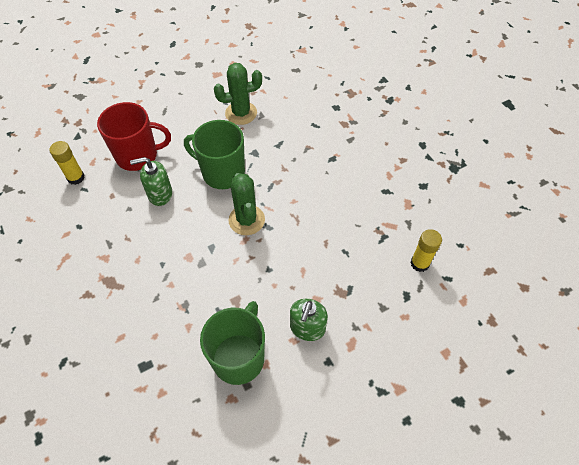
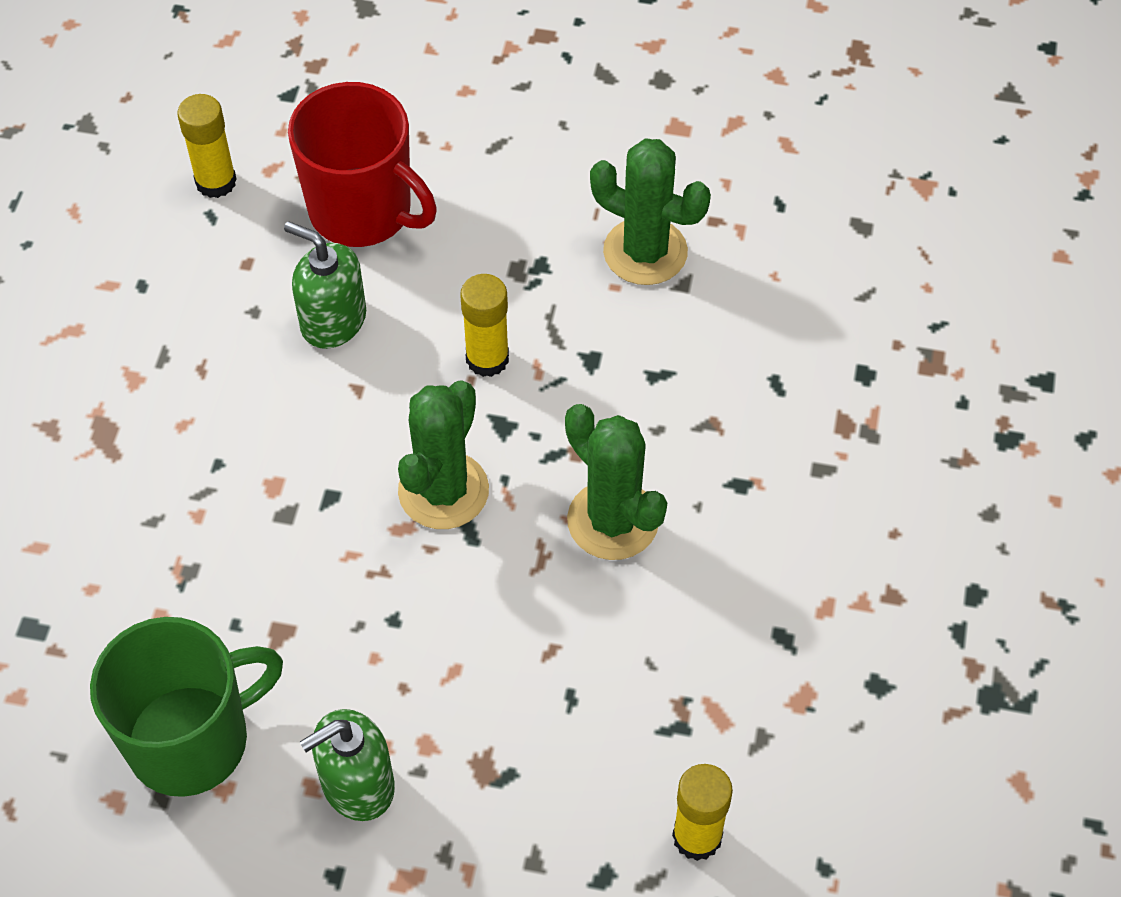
camera: 40 degrees right, 0 degrees up
(222, 173) = (487, 359): green mug -> yellow glue stick
(306, 193) = (613, 521): none -> green cactus

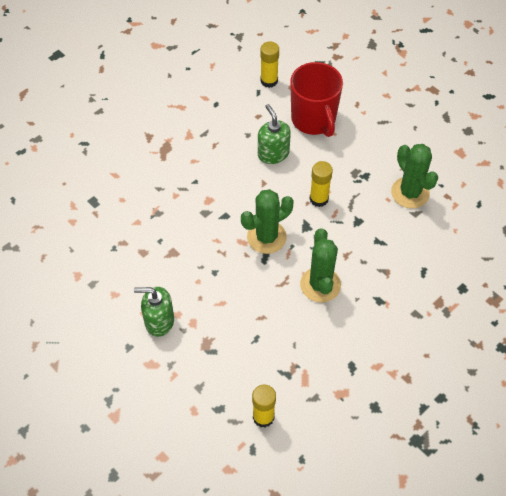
camera: 35 degrees right, 0 degrees up
(191, 740) = (116, 271): green mug -> none

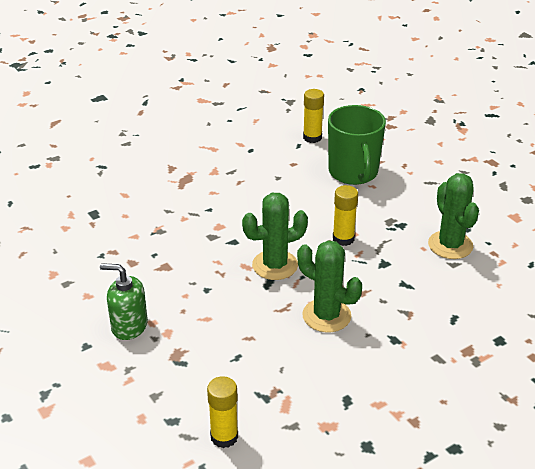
camera: 10 degrees right, 20 degrees down
(273, 153) = (301, 195): green soap dispenser -> none
(314, 120) = (353, 173): red mug -> green mug
(320, 285) = (326, 316): green cactus -> green cactus turned 60 degrees counterclockwise

